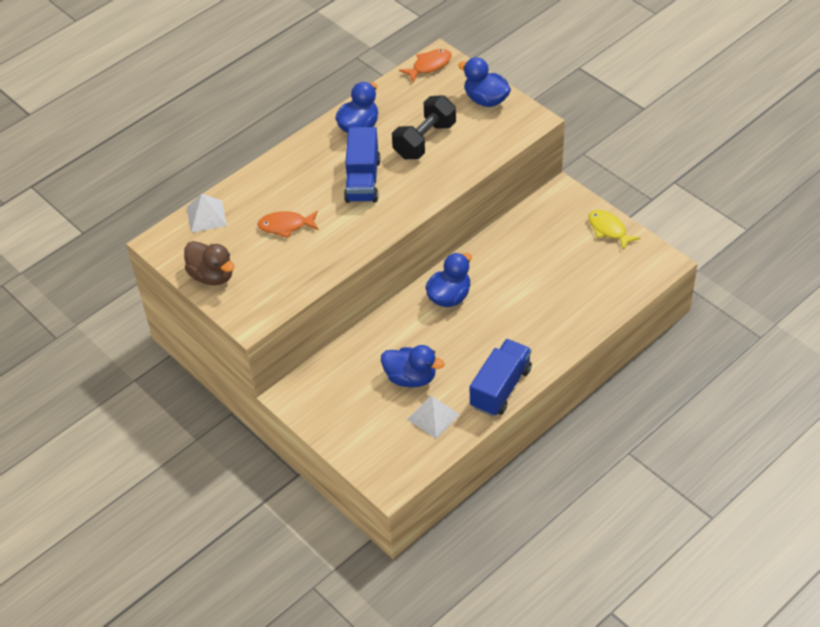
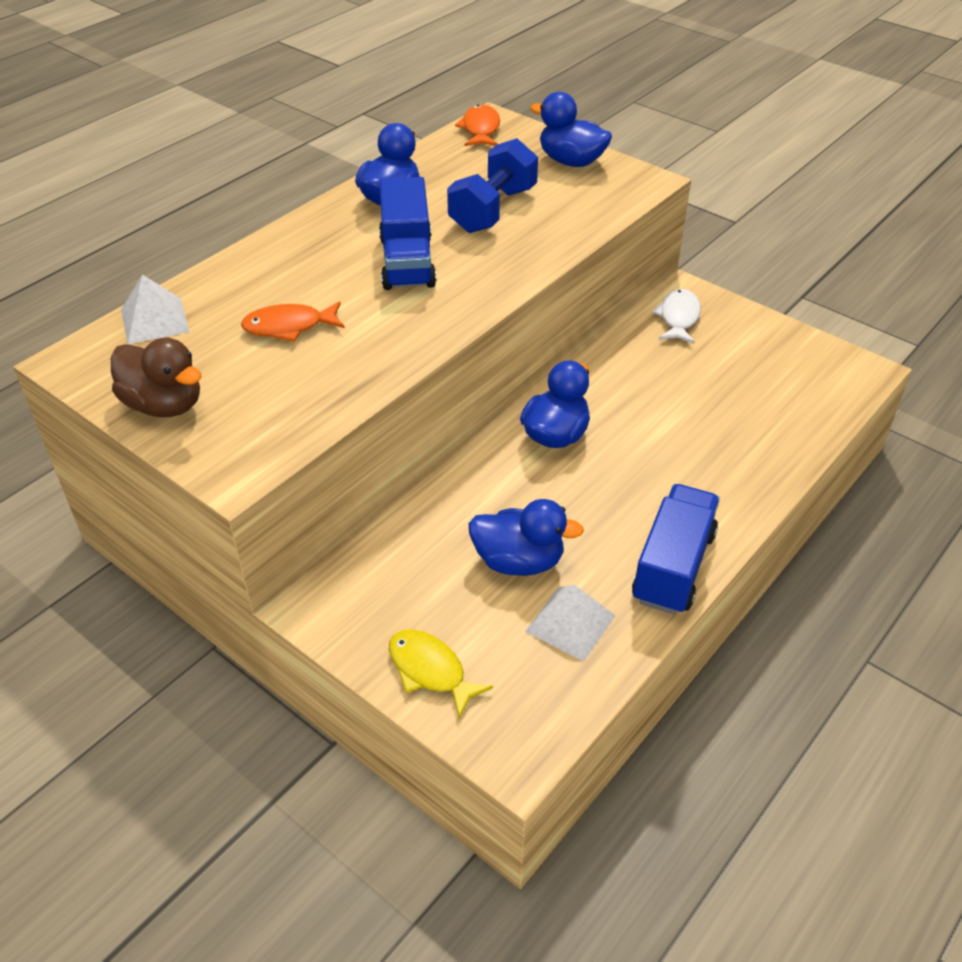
camera: 10 degrees left, 5 degrees down
(424, 140) = (493, 210): black dumbbell -> blue dumbbell
(429, 66) = (480, 129): orange fish -> orange fish turned 45 degrees counterclockwise
(551, 213) = (678, 318): none -> white fish
(609, 230) = (768, 334): yellow fish -> yellow fish (430, 671)

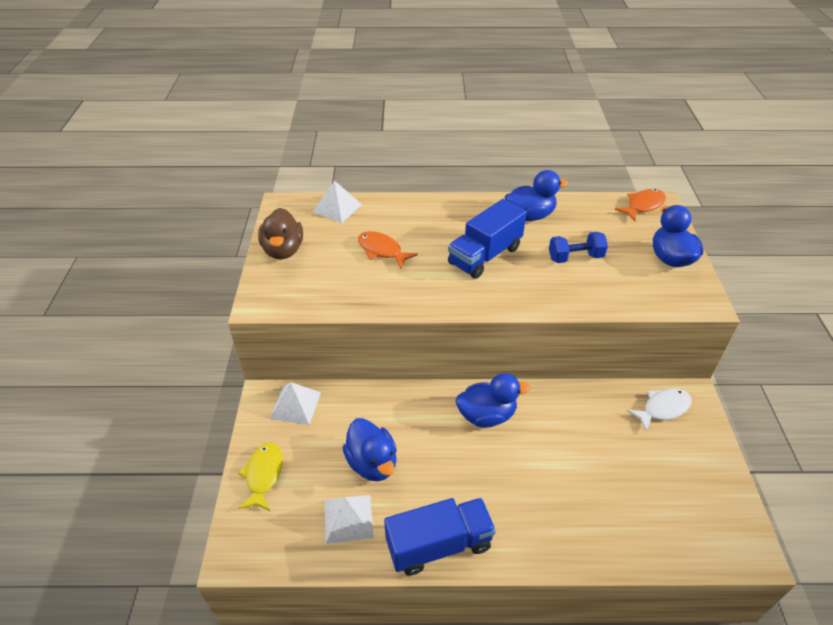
camera: 50 degrees right, 0 degrees up
(357, 584) = (295, 405): none -> white pyramid
(493, 210) = (575, 257): blue dumbbell -> blue dumbbell, size x0.66

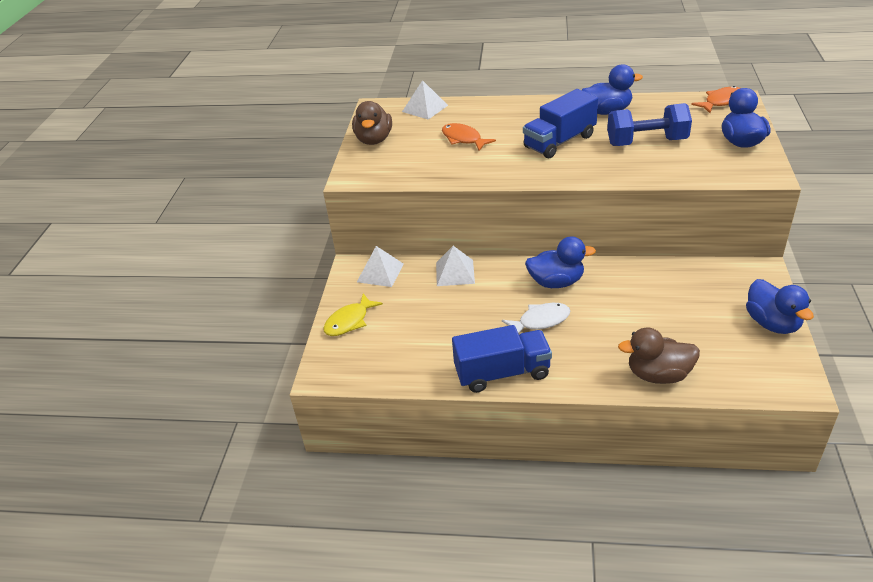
camera: 10 degrees right, 5 degrees down
(263, 475) = (349, 321): yellow fish -> yellow fish turned 150 degrees counterclockwise
(348, 518) = (422, 353): white pyramid -> white pyramid (455, 272)
(372, 463) = (447, 315): blue duck -> blue duck (772, 323)
(575, 257) = (646, 142): blue dumbbell -> blue dumbbell, size x1.51
(606, 541) = (658, 375): none -> brown duck
(662, 408) = (729, 279): white fish -> white fish (540, 321)

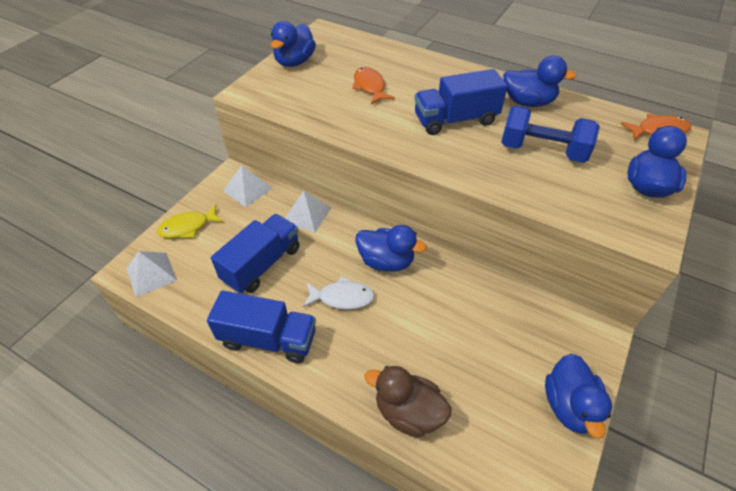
camera: 20 degrees right, 10 degrees up
(374, 140) = (294, 62): brown duck -> blue duck
(425, 108) = (362, 45): white pyramid -> white pyramid (151, 274)
(447, 323) = (262, 264): none -> blue truck

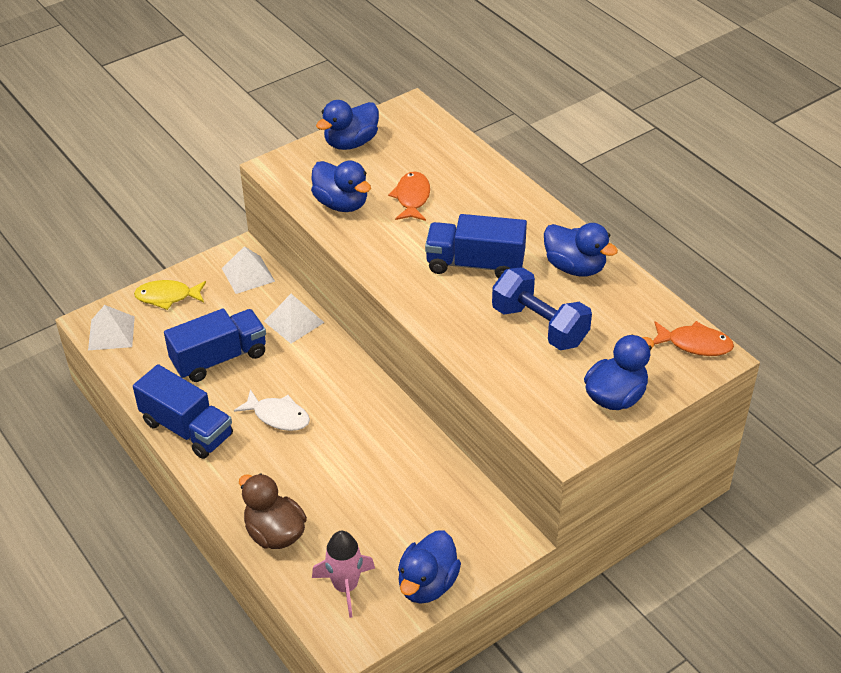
camera: 25 degrees right, 5 degrees down
(386, 261) = (345, 397): blue duck -> blue duck (341, 204)
(505, 441) = (345, 586): none -> pink rocket

